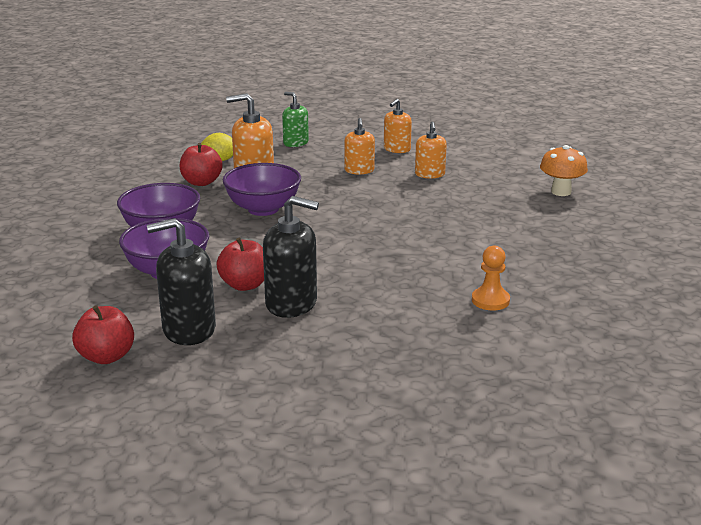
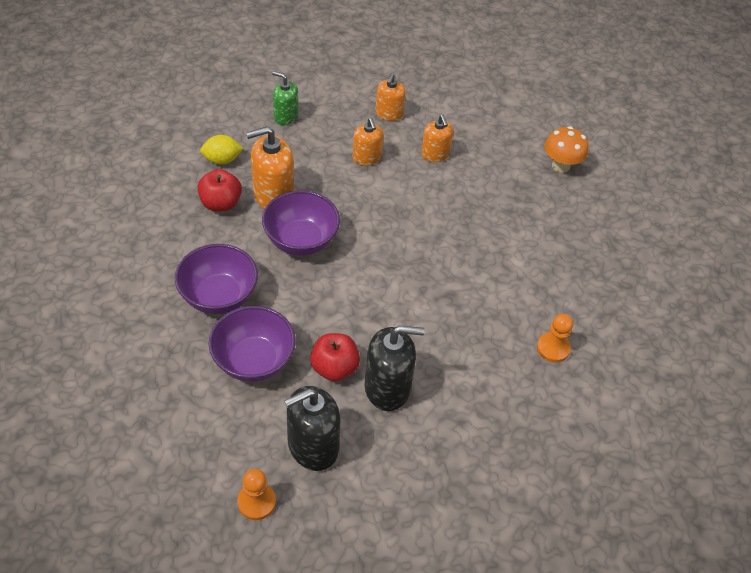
camera: 20 degrees left, 25 degrees up
(106, 357) = (256, 502): red apple -> orange pawn

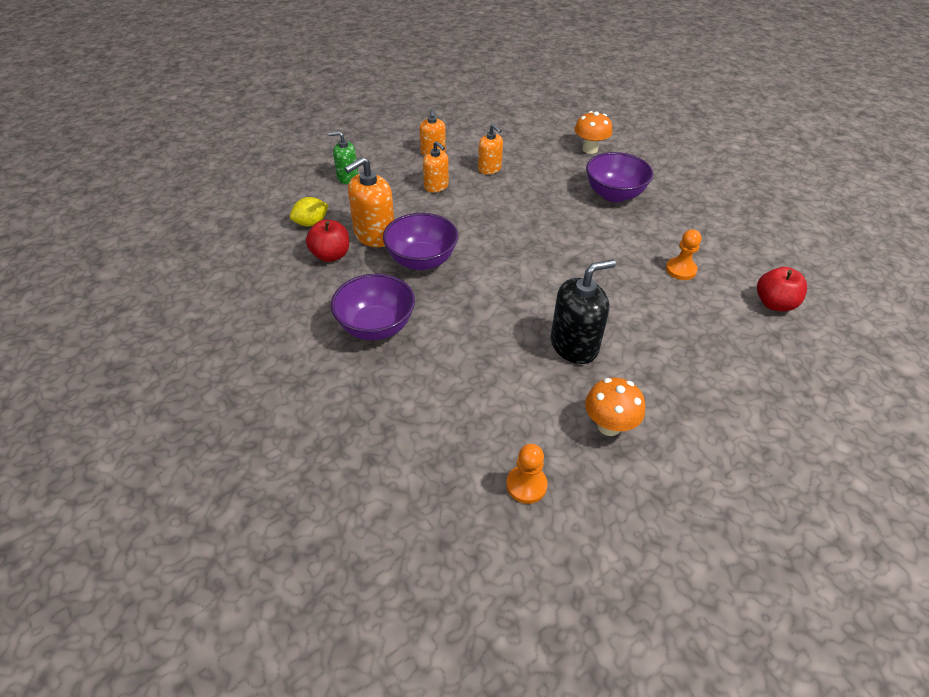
camera: 20 degrees left, 5 degrees down
(253, 361) = (442, 367): purple bowl -> purple bowl (614, 194)
(312, 446) = (544, 416): black soap dispenser -> none
(334, 368) = (518, 346): red apple -> red apple (774, 304)
(365, 480) = (609, 425): none -> orange mushroom

